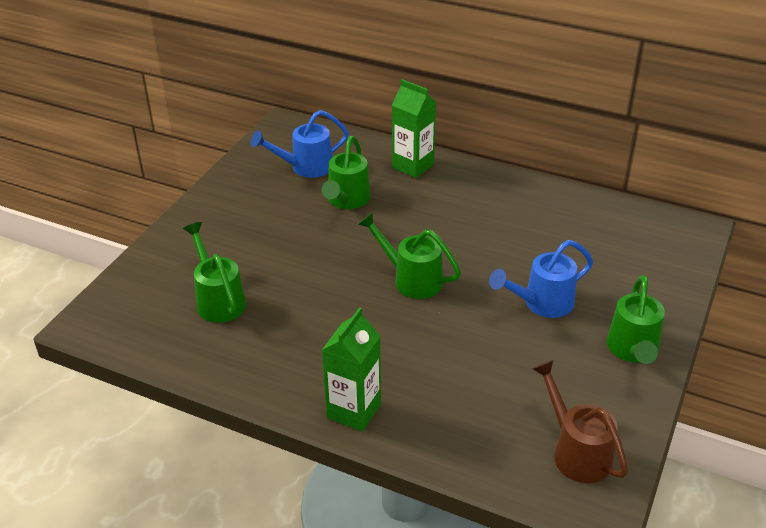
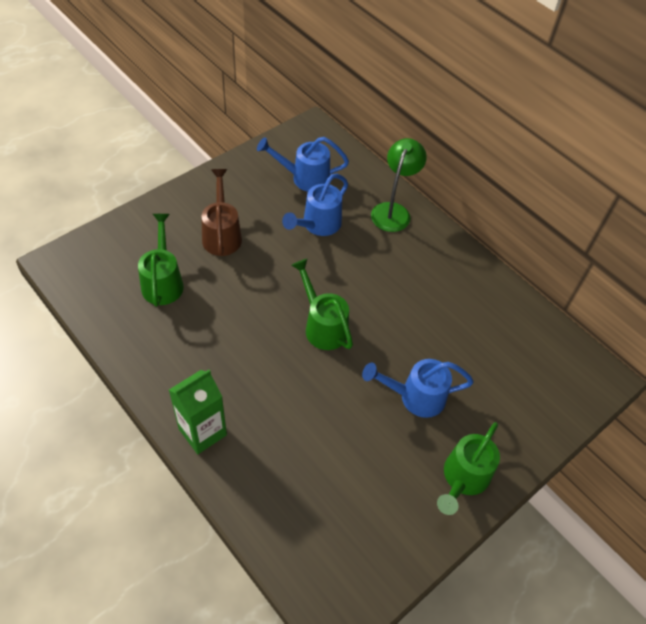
camera: 20 degrees right, 15 degrees up
(347, 200) = (318, 225): green watering can -> blue watering can
(413, 166) = (393, 211): green carton -> green lamp
(576, 452) = (352, 555): brown watering can -> brown watering can (222, 235)

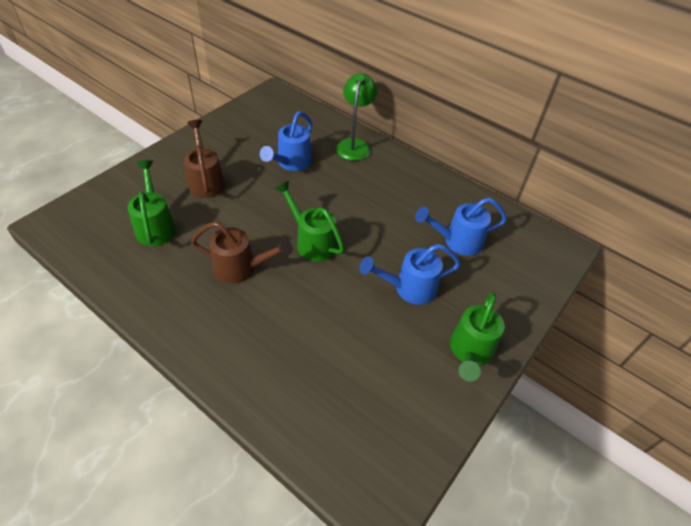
camera: 10 degrees left, 5 degrees down
(202, 432) = (213, 351): green carton -> none
(243, 345) = (241, 268): none -> brown watering can
(305, 178) = (273, 129): blue watering can -> blue watering can (457, 241)

